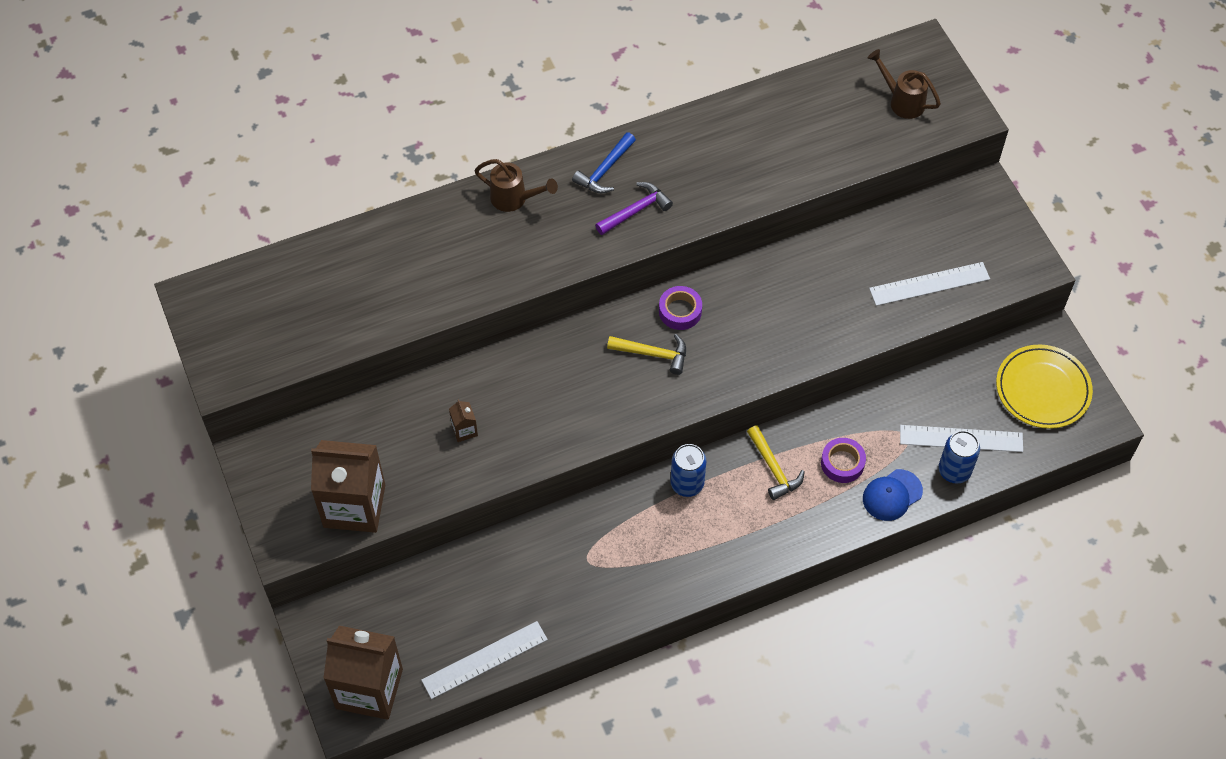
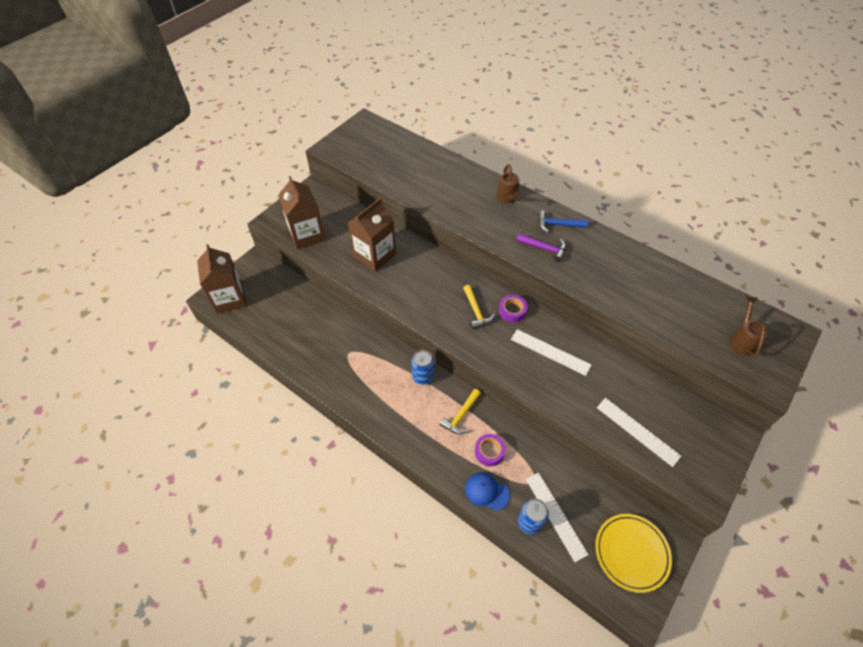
camera: 60 degrees right, 5 degrees down
(464, 430) = (375, 255): brown carton -> brown carton, size x2.49
(484, 660) = (267, 336): white ruler -> white ruler (550, 352)

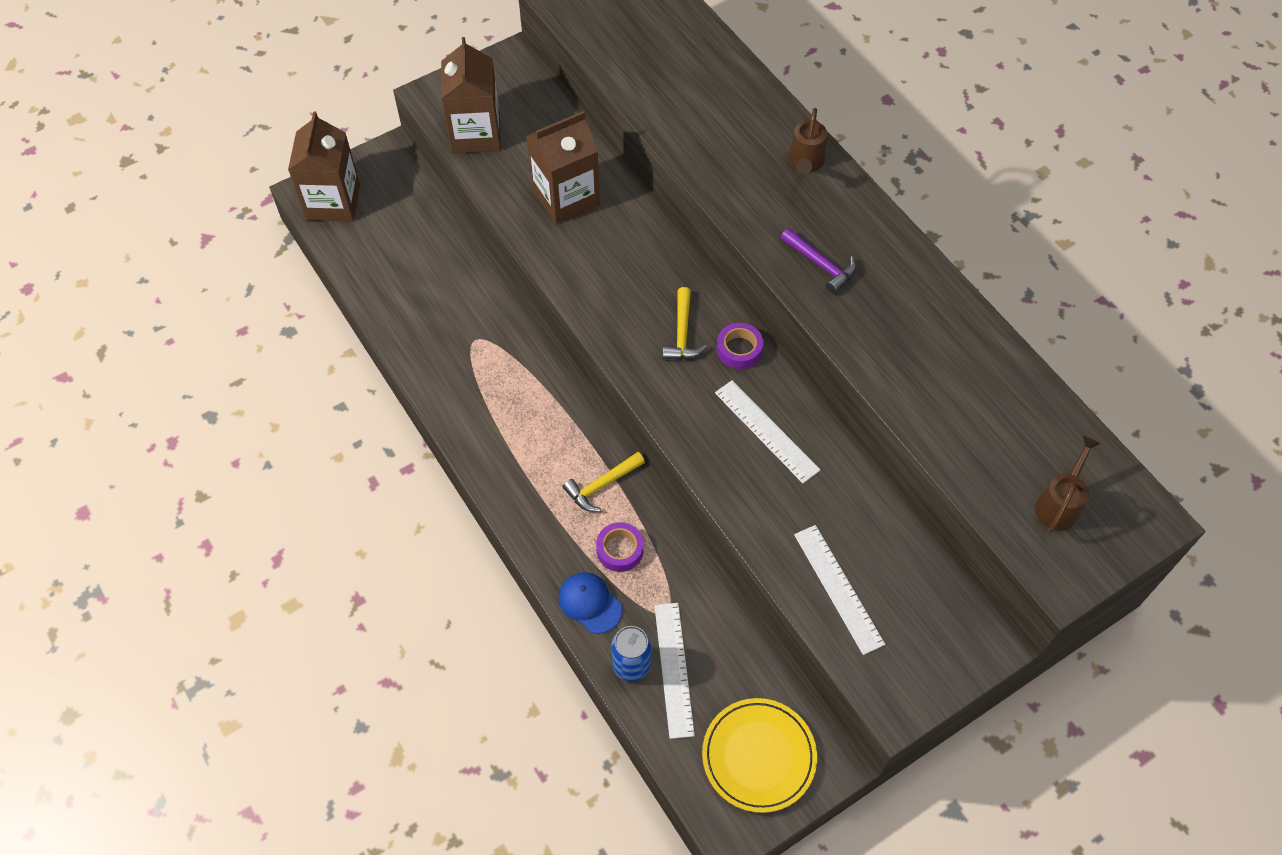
camera: 20 degrees right, 5 degrees up
(423, 377) = (570, 410): blue can -> none
(557, 224) = (864, 231): blue hammer -> none

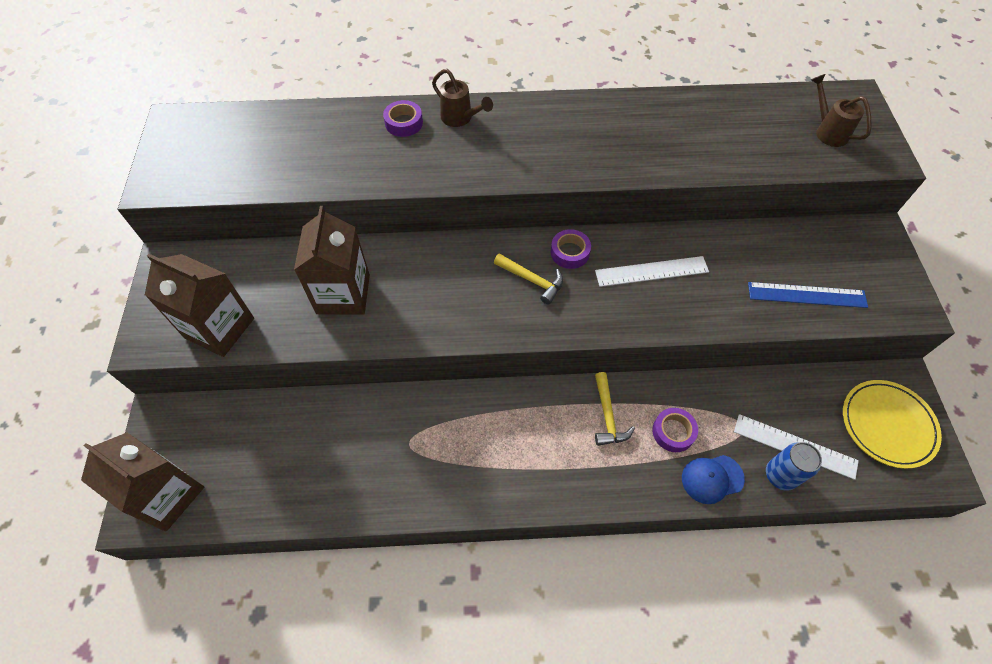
camera: 60 degrees left, 0 degrees up
(763, 123) = (404, 123): none -> purple tape
(820, 265) = (558, 153): purple hammer -> none
(838, 588) = (807, 295): white ruler -> blue ruler

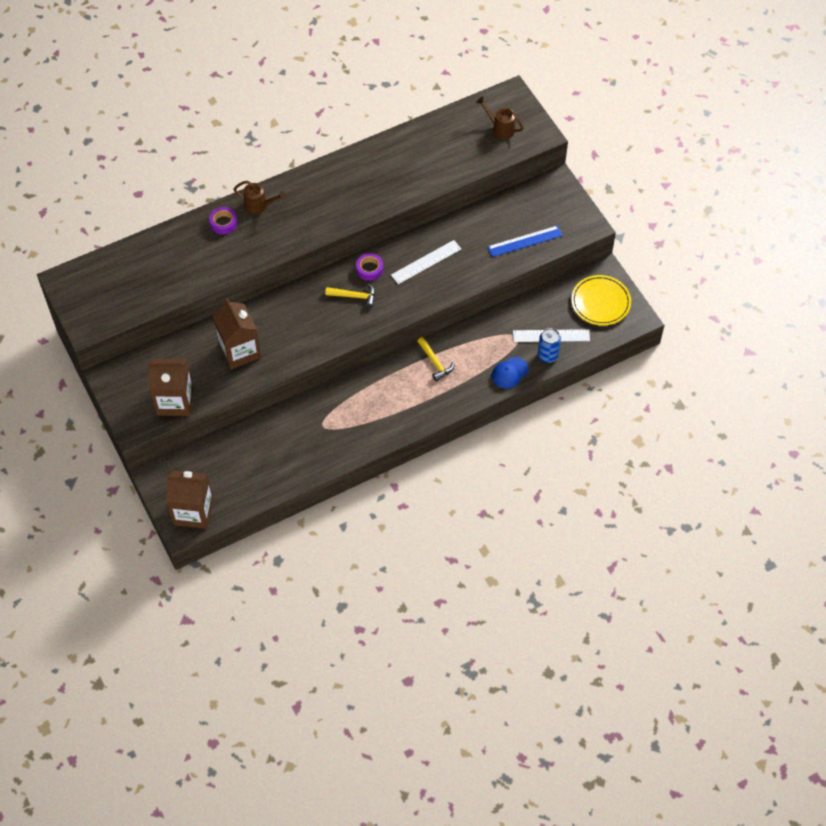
camera: 25 degrees left, 0 degrees up
(673, 432) = (478, 356): purple tape -> none

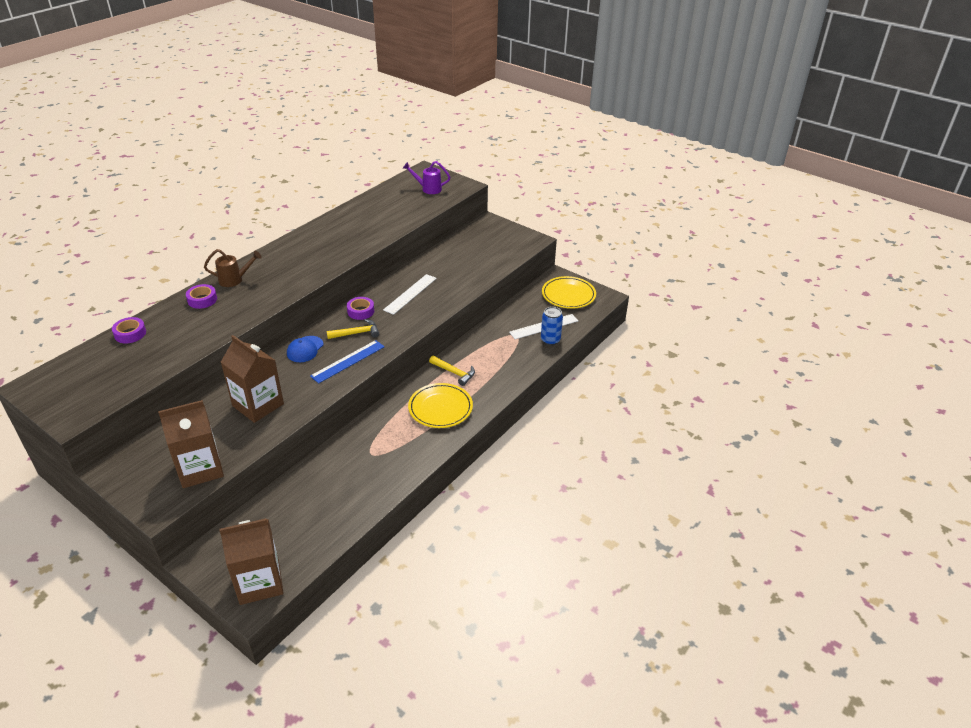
camera: 25 degrees left, 20 degrees down
(152, 246) = (130, 334): none -> purple tape
(403, 399) = (440, 408): none -> yellow plate
(500, 128) = (428, 189): brown watering can -> purple watering can
(510, 373) = (526, 361): blue cap -> blue cap (305, 349)
(525, 241) = (487, 261): blue ruler -> blue ruler (348, 361)

